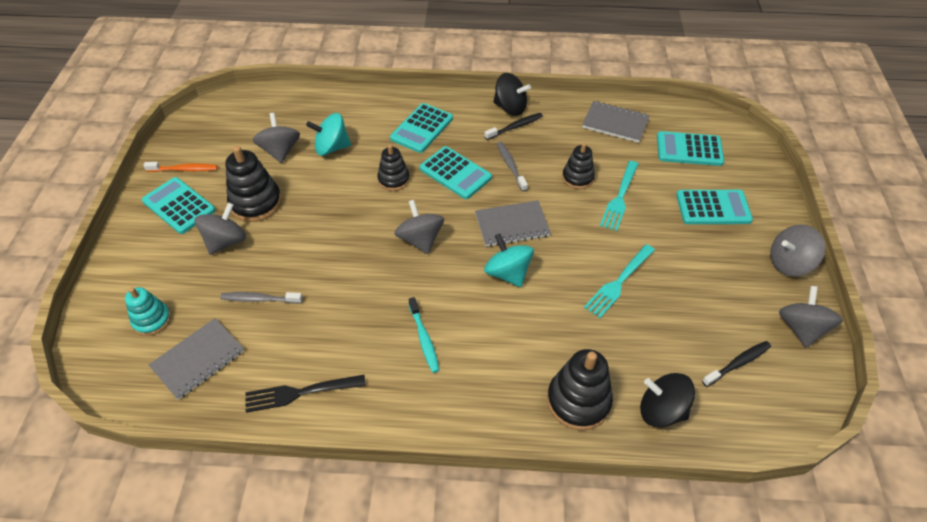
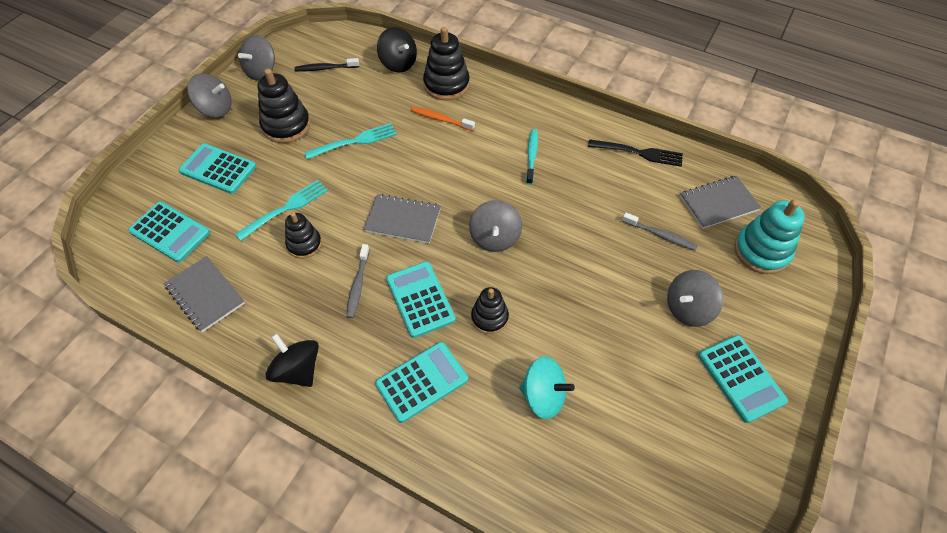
camera: 155 degrees left, 5 degrees up
(152, 320) = (761, 251): turquoise stacking toy -> turquoise stacking toy, size x1.57
(184, 169) = (736, 437): orange toothbrush -> orange toothbrush (441, 119)
(256, 203) = (650, 347): black stacking toy -> black stacking toy (286, 126)
(280, 151) = (609, 418): grey spinning top -> none
(507, 273) = (436, 180): turquoise spinning top -> none
(515, 127) = (315, 336): black toothbrush -> none

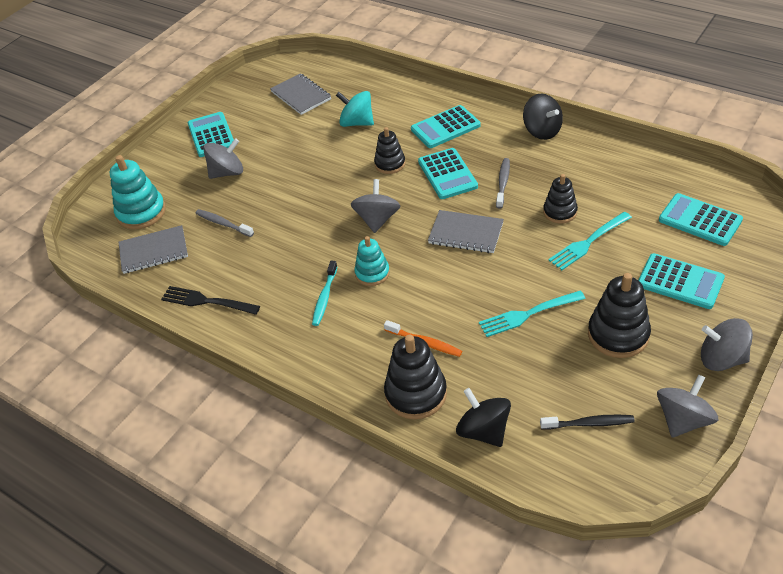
camera: 170 degrees left, 10 degrees down
(205, 295) = (638, 173): grey notebook -> grey notebook (301, 96)
(492, 178) = (372, 273): none -> turquoise stacking toy

